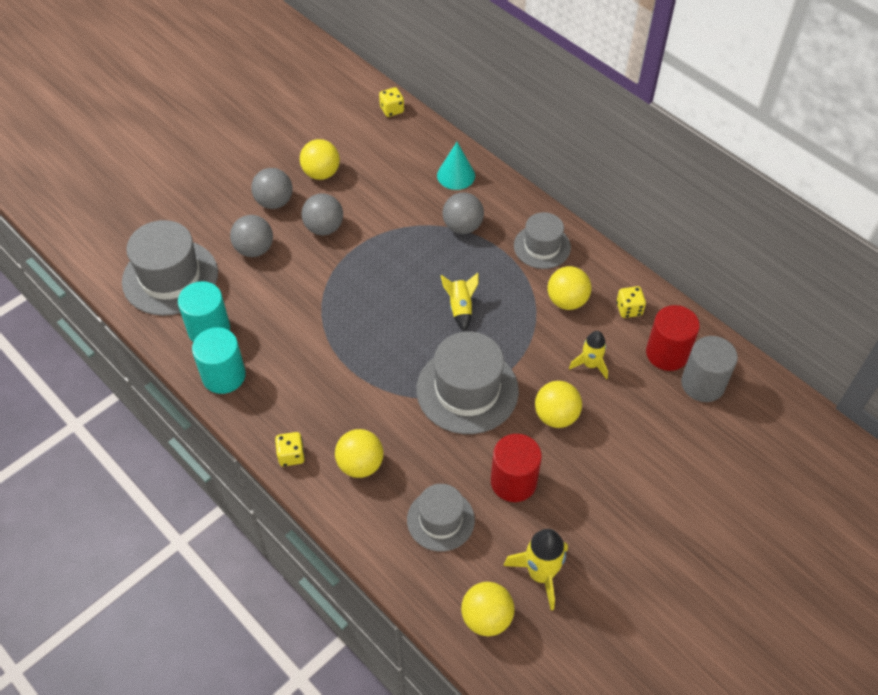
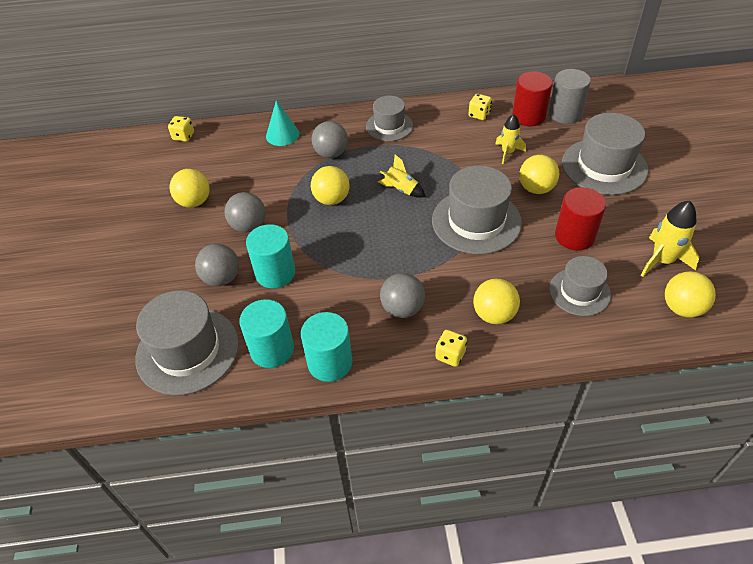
camera: 50 degrees left, 5 degrees down
(274, 202) = (189, 243): grey ball -> grey ball (402, 309)
(287, 280) = (275, 273): none -> turquoise cylinder
(567, 301) = (446, 137): yellow ball -> yellow ball (331, 199)
(644, 460) = (604, 166): none -> grey hat

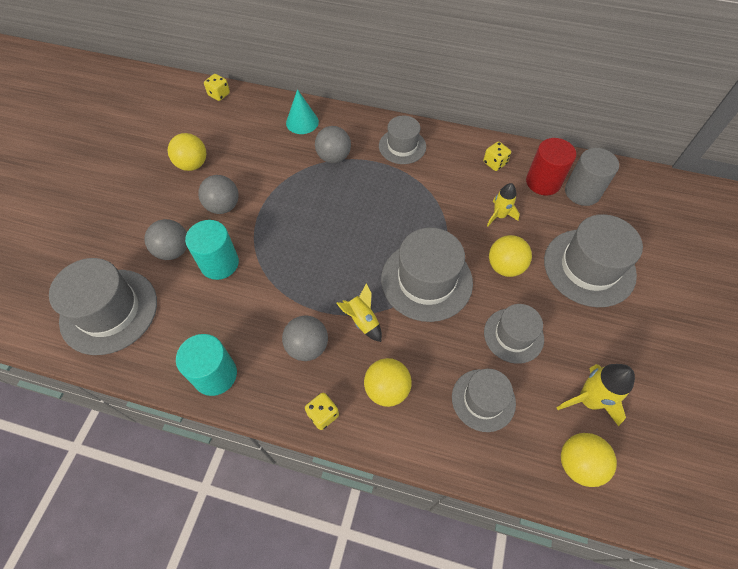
camera: 20 degrees right, 10 degrees up
(272, 349) = (175, 340): turquoise cylinder -> none
(331, 199) = (308, 206): yellow ball -> none
(401, 189) = (376, 219): yellow rocket -> yellow rocket (362, 320)
(574, 236) = (513, 335): red cylinder -> grey hat

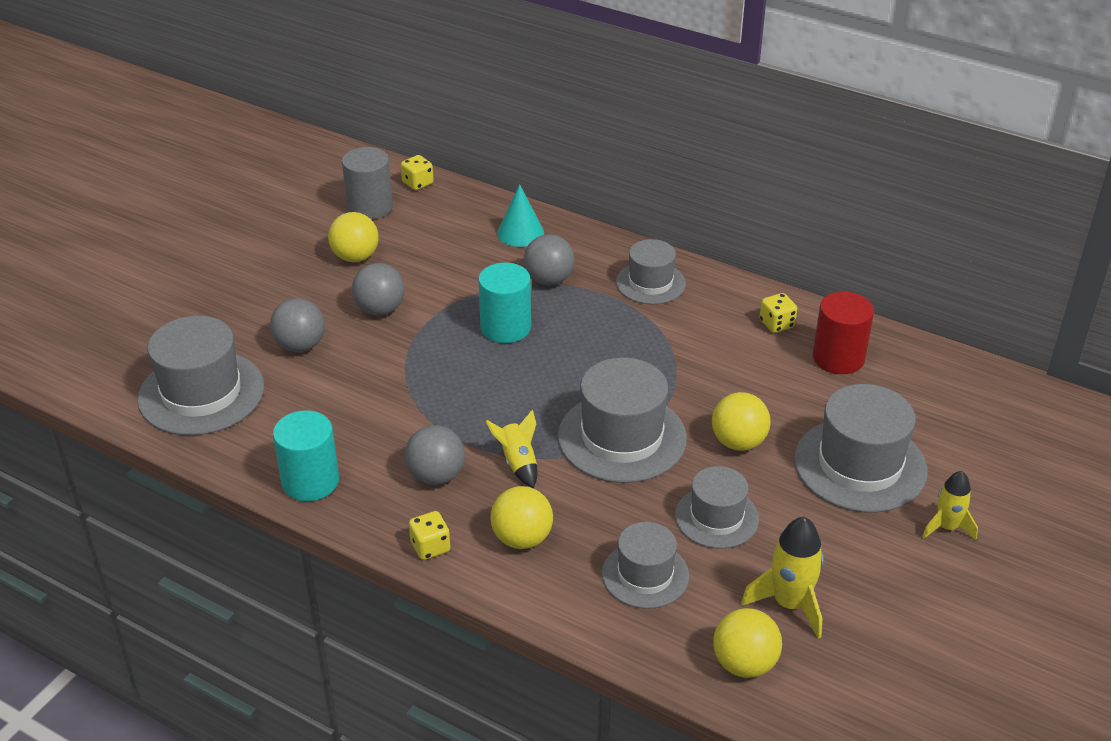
camera: 15 degrees right, 20 degrees down
(219, 263) = (354, 369): turquoise cylinder -> turquoise cylinder (505, 327)
(499, 216) = (756, 385): yellow rocket -> yellow rocket (946, 527)
(582, 192) = (891, 379): grey cylinder -> grey cylinder (370, 207)

